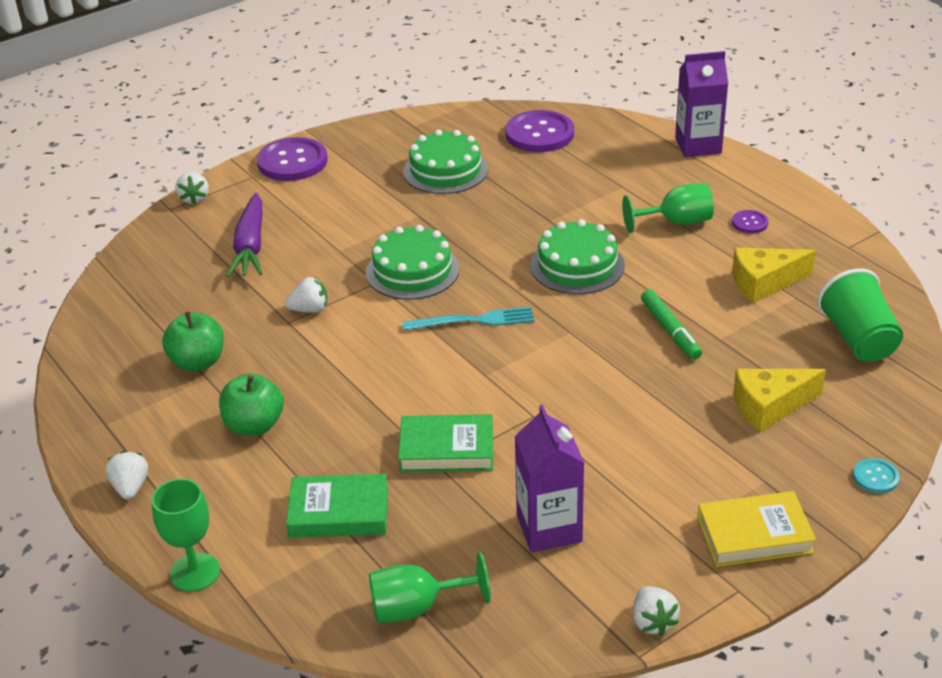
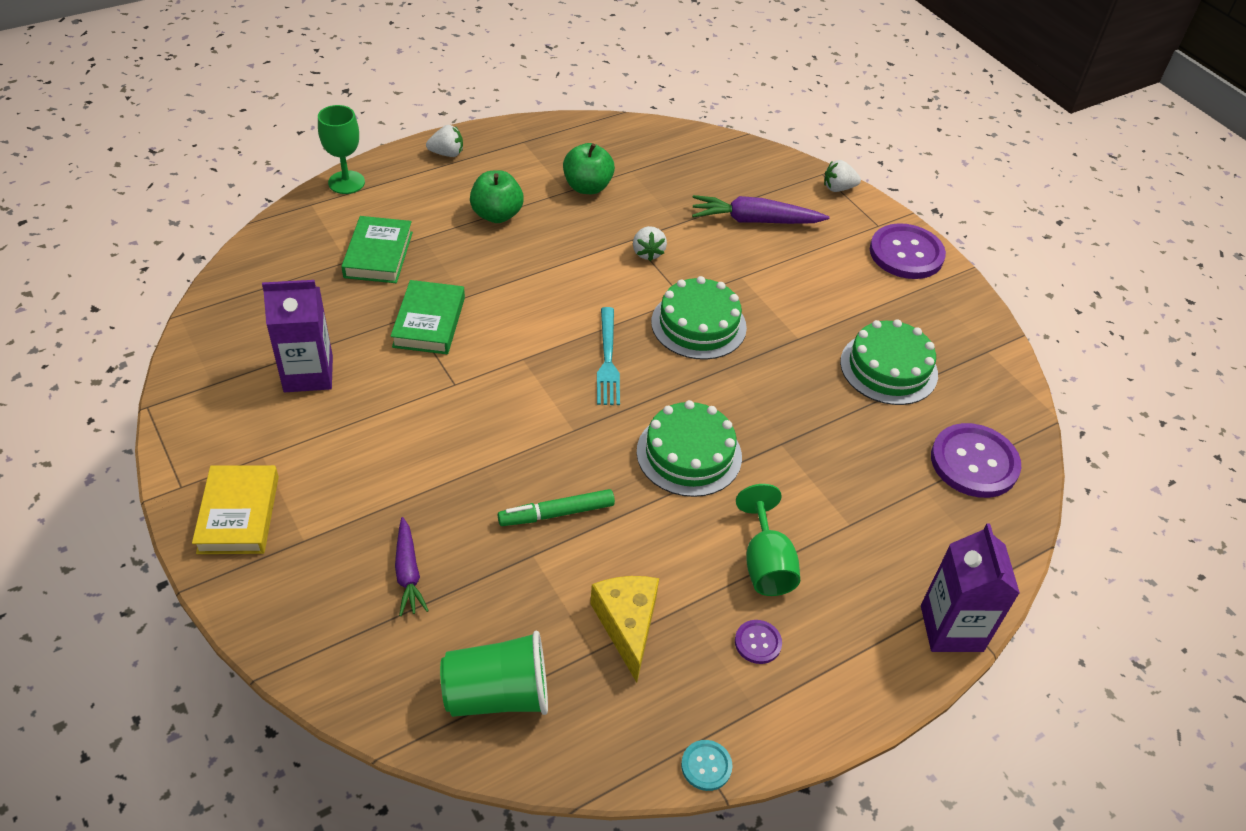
camera: 90 degrees right, 10 degrees up
(416, 607) = (259, 288): green goblet -> none
(653, 622) = (176, 422): white strawberry -> none
(770, 407) = (408, 573): yellow cheese -> purple carrot
(875, 477) = (271, 638): turquoise button -> turquoise button (706, 766)

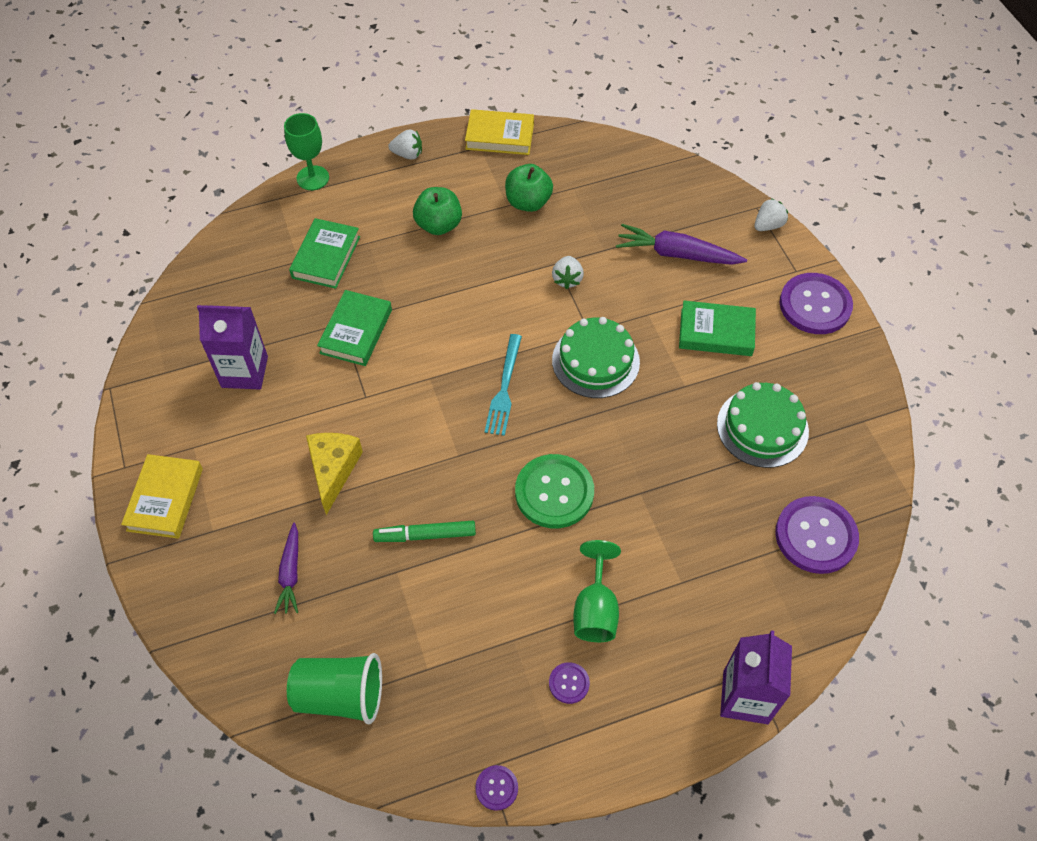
camera: 15 degrees right, 10 degrees up
(542, 131) = (500, 136): none -> yellow book
(627, 625) = (461, 649): yellow cheese -> yellow cheese (333, 470)
(689, 454) = (554, 492): green cake -> green button
(706, 766) = (496, 788): turquoise button -> purple button
(815, 287) = (716, 332): none -> green book
(838, 188) = (768, 225): white strawberry -> white strawberry turned 135 degrees clockwise

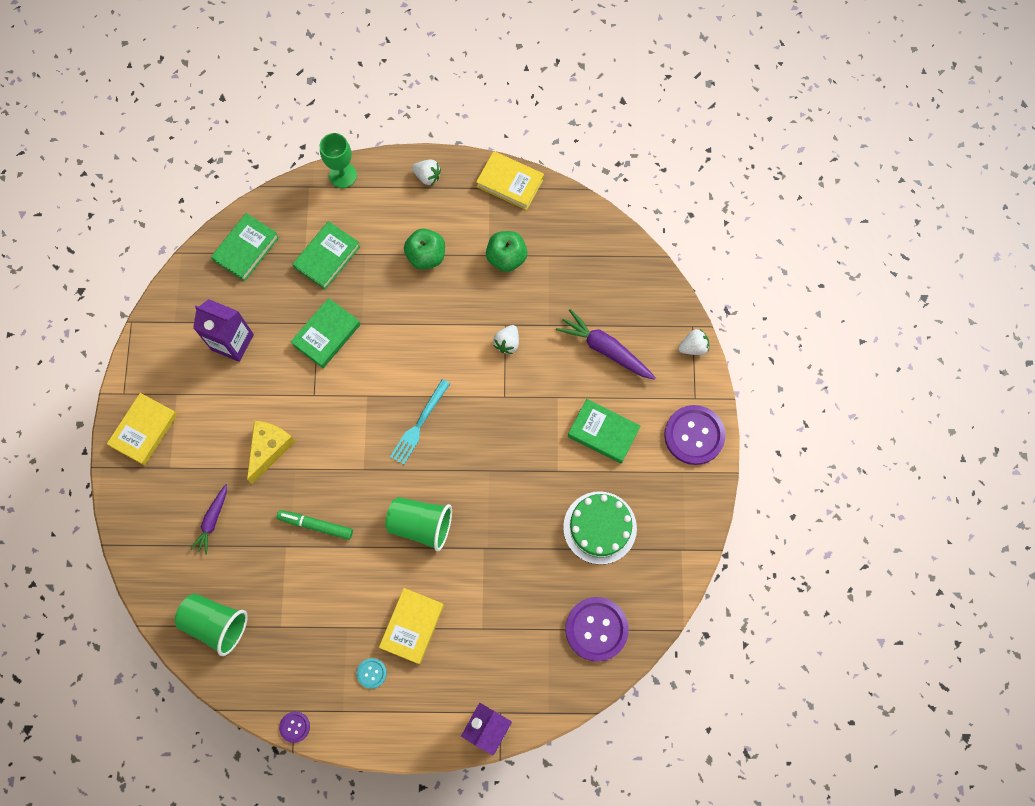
camera: 20 degrees right, 15 degrees up
(227, 275) = (246, 249): none -> green book
(554, 492) = (421, 525): green button -> green cup
(569, 683) = (371, 673): purple button -> turquoise button
(595, 361) = (498, 425): green cake -> none
(595, 609) = (412, 626): green goblet -> yellow book

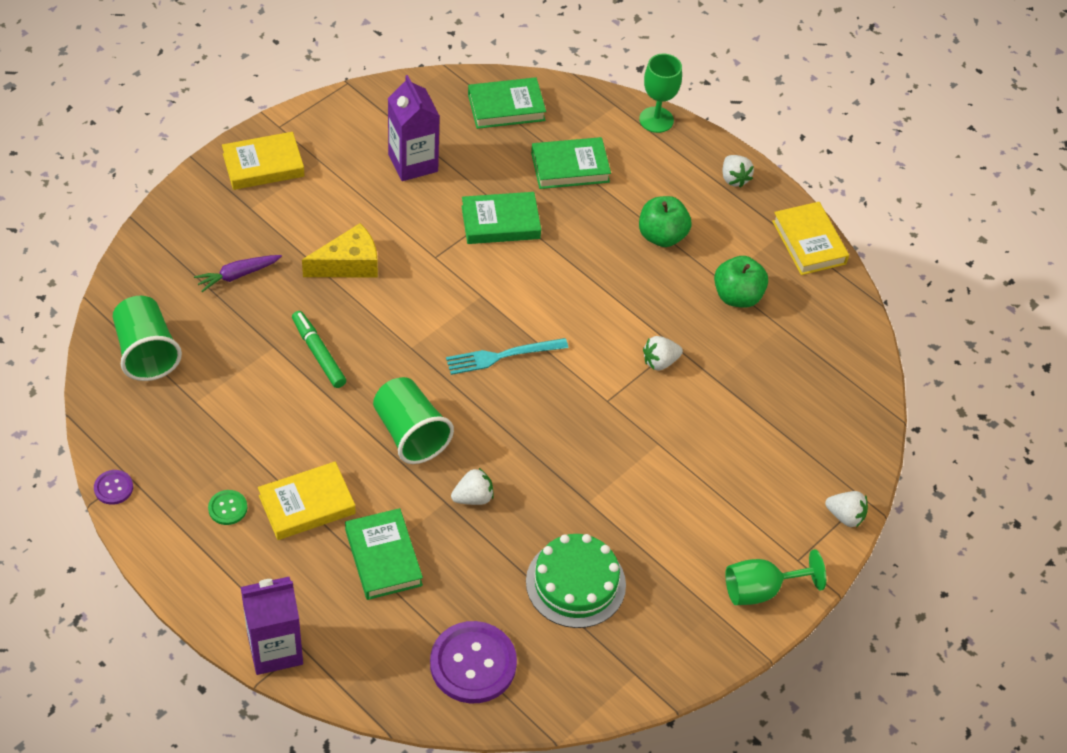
camera: 40 degrees right, 20 degrees down
(371, 673) = (227, 508): turquoise button -> green button
(495, 530) = (473, 497): none -> white strawberry
(603, 432) = (670, 509): green book -> green book (383, 558)
(605, 349) = (751, 444): purple carrot -> none
(694, 435) = (761, 590): purple button -> green goblet

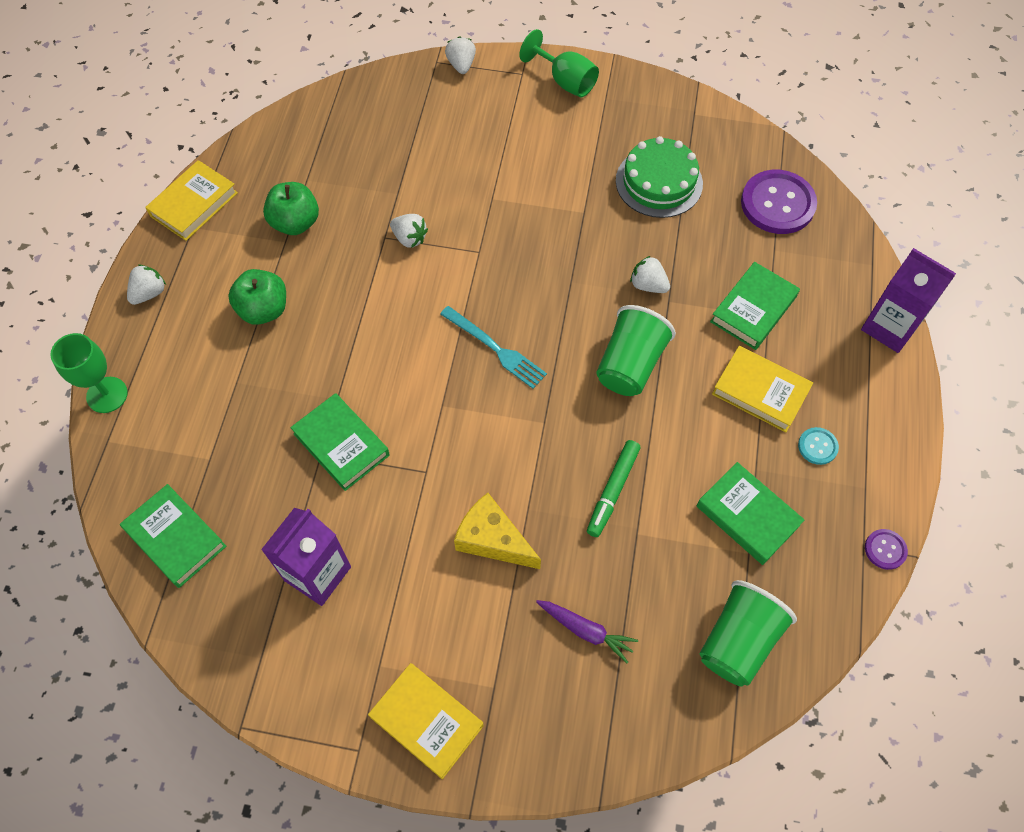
camera: 120 degrees left, 10 degrees up
(227, 508) = (817, 446): green button -> turquoise button
(570, 167) = (225, 430): green book -> green book (747, 516)

